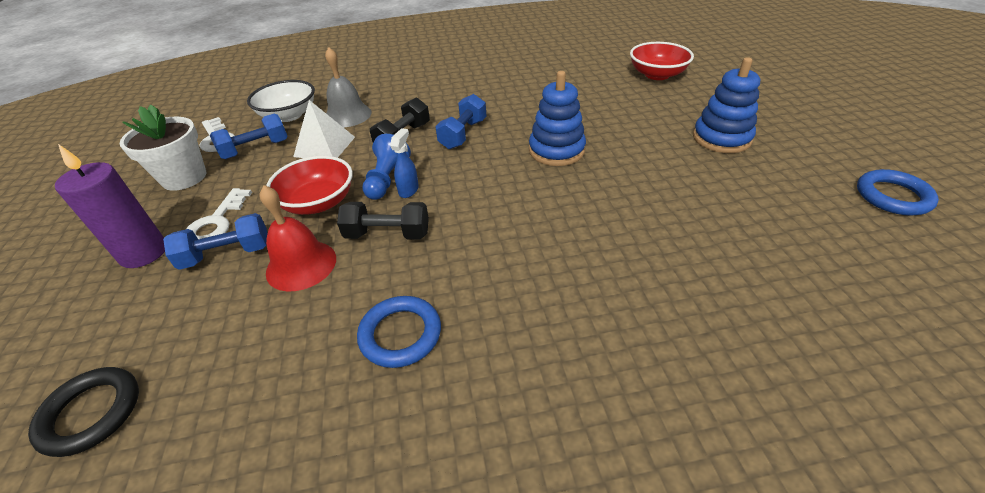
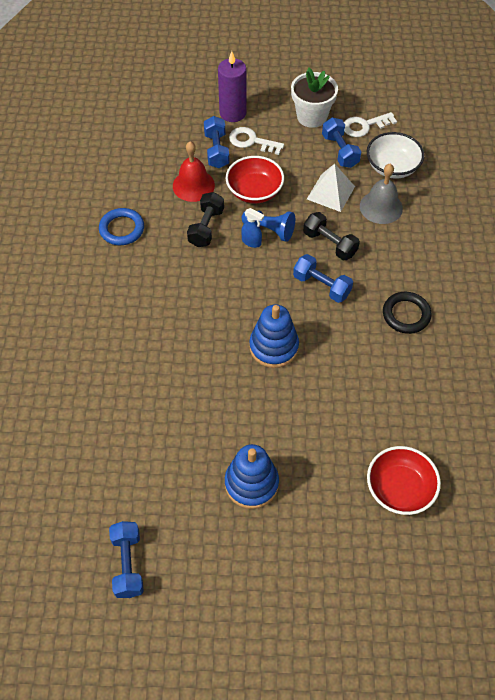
camera: 100 degrees right, 15 degrees up
(91, 413) = (124, 119): black ring -> black ring (406, 314)
(892, 196) = (128, 564): blue ring -> blue dumbbell

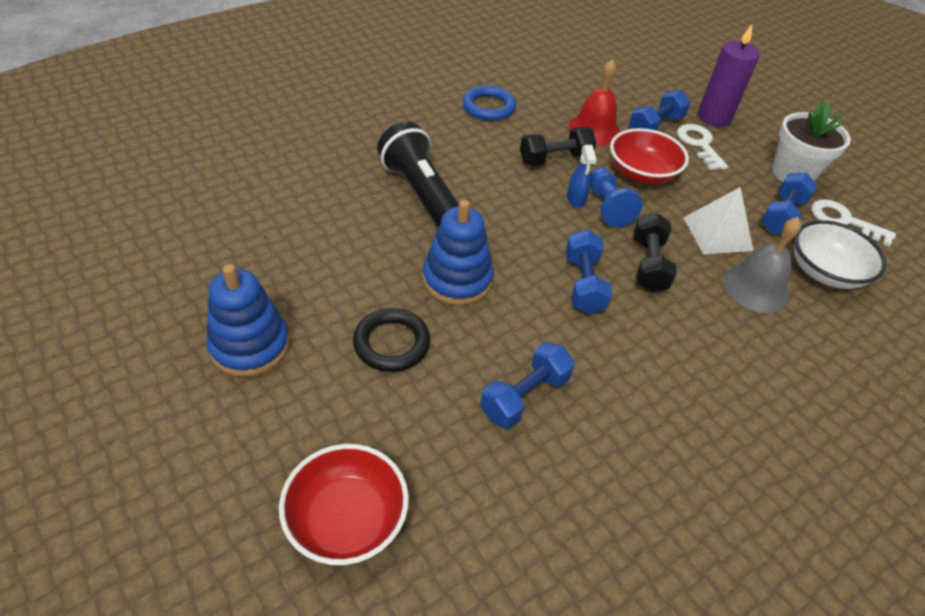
camera: 50 degrees right, 10 degrees down
(128, 564) = (77, 285): blue dumbbell -> blue dumbbell (524, 396)
(183, 322) = (421, 193): none -> black flashlight
(406, 314) = (631, 390): black ring -> black ring (391, 343)

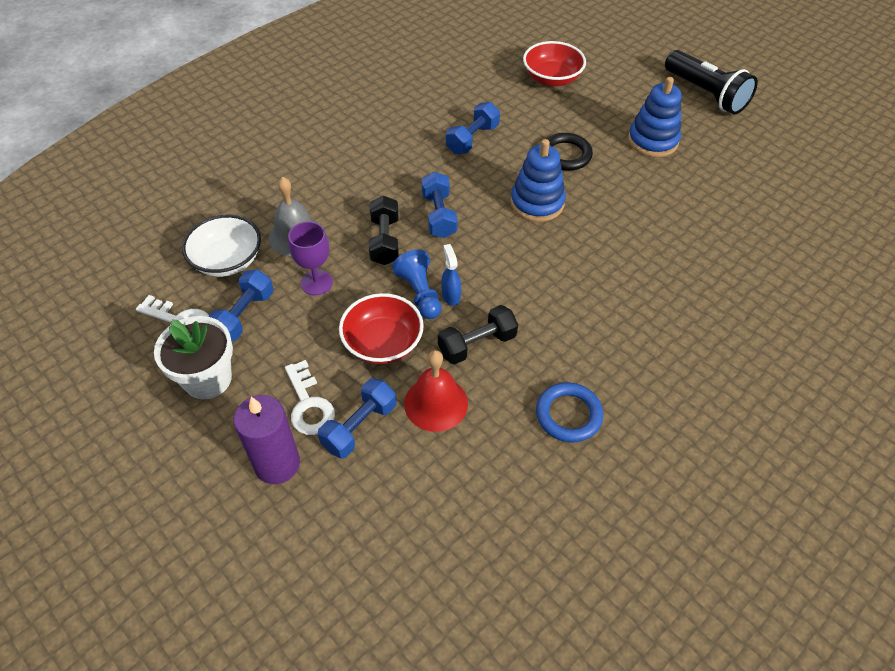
camera: 175 degrees right, 5 degrees up
(421, 193) = (595, 275): black flashlight -> black flashlight (706, 94)
(717, 233) = (316, 283): white pyramid -> purple goblet

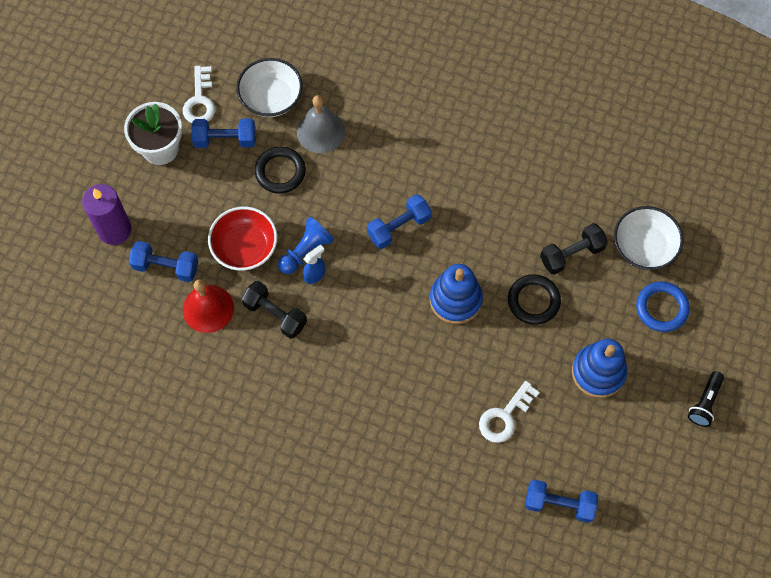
camera: 65 degrees right, 15 degrees up
(309, 404) = (169, 225): white key -> white key (505, 416)
(316, 283) = (280, 172): purple goblet -> black ring
(385, 241) = (348, 199): black dumbbell -> black dumbbell (571, 254)
(472, 139) = (511, 212): blue dumbbell -> blue dumbbell (559, 504)
(552, 78) = (644, 247): red bowl -> white bowl
(568, 415) = (239, 405): blue ring -> blue ring (661, 308)
(706, 94) = (705, 403): black flashlight -> black flashlight, size x0.53

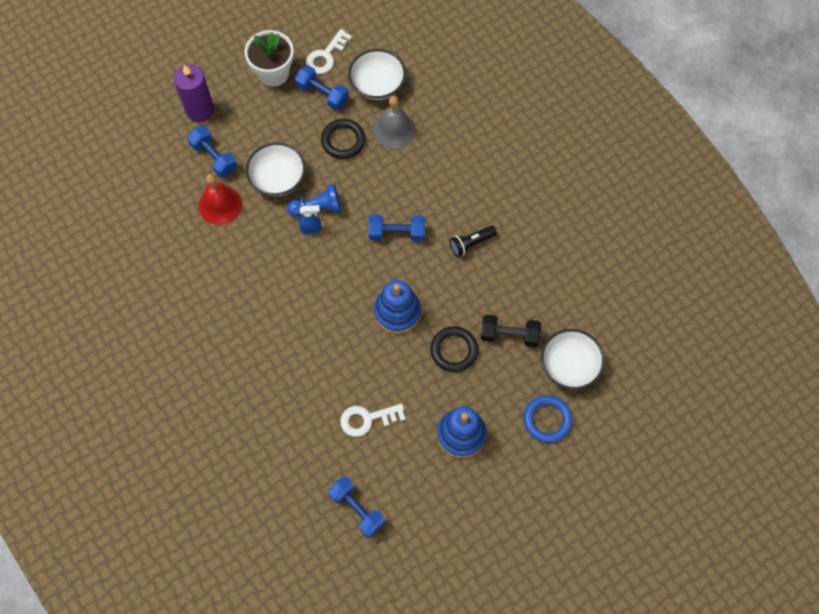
camera: 35 degrees right, 0 degrees up
(245, 247) = (278, 178): red bowl -> white bowl
(275, 314) = (262, 239): black dumbbell -> none
(705, 403) = (525, 512): black flashlight -> black flashlight (471, 243)

